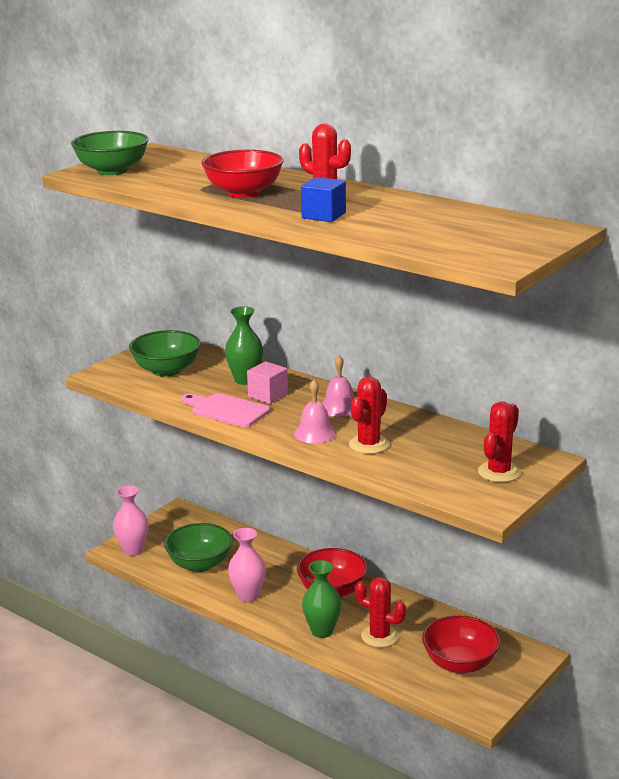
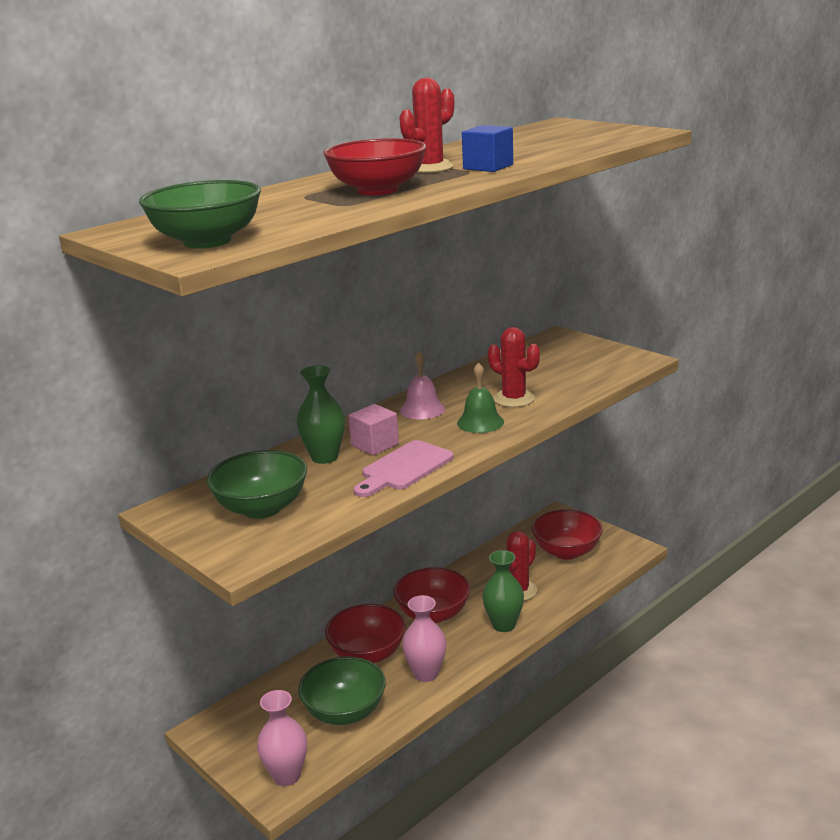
camera: 80 degrees left, 0 degrees up
(271, 565) = (367, 654): none -> red bowl
(315, 433) = (480, 422): pink bell -> green bell
(499, 472) = (579, 353): red cactus -> none

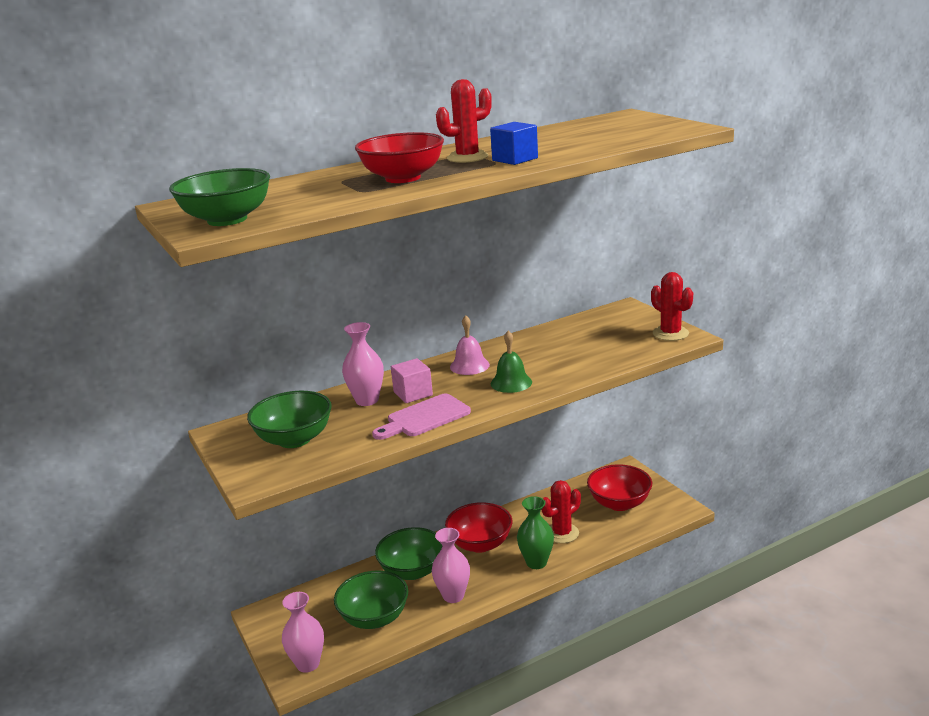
camera: 15 degrees right, 0 degrees up
(324, 457) = (367, 400): green vase -> pink vase
(367, 654) = (412, 571): red bowl -> green bowl
(514, 399) = (552, 364): red cactus -> red cactus (670, 333)

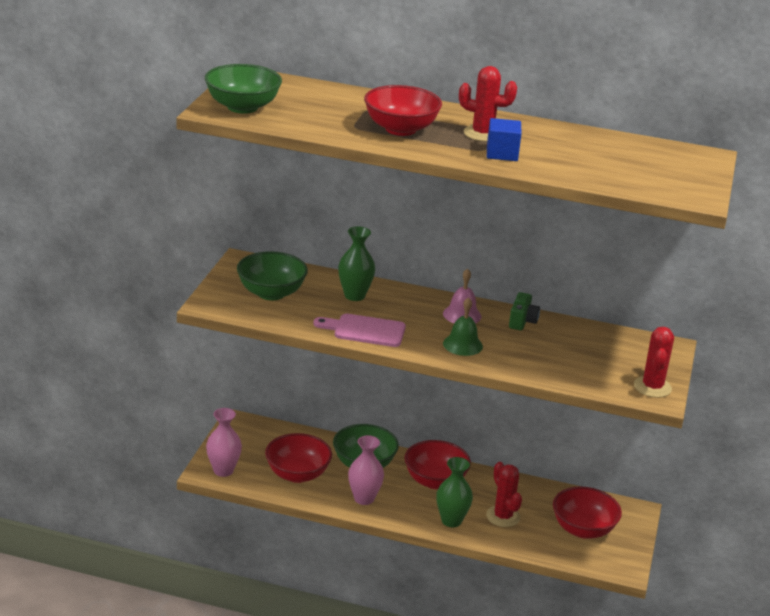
camera: 40 degrees right, 5 degrees up
(367, 400) = (354, 296): pink vase -> green vase
(374, 618) = (297, 474): green bowl -> red bowl
(413, 394) = (389, 310): pink cube -> none
(516, 346) = (522, 321): none -> green camera
(562, 533) = (503, 516): red cactus -> red cactus turned 60 degrees clockwise

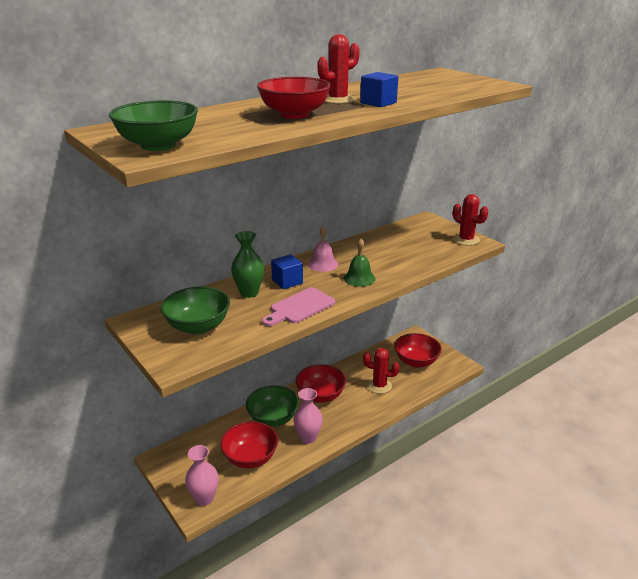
camera: 50 degrees left, 0 degrees up
(401, 307) = (287, 281): none -> blue cube
(451, 521) = (365, 409): green vase -> none
(522, 321) = (353, 248): green camera -> none

